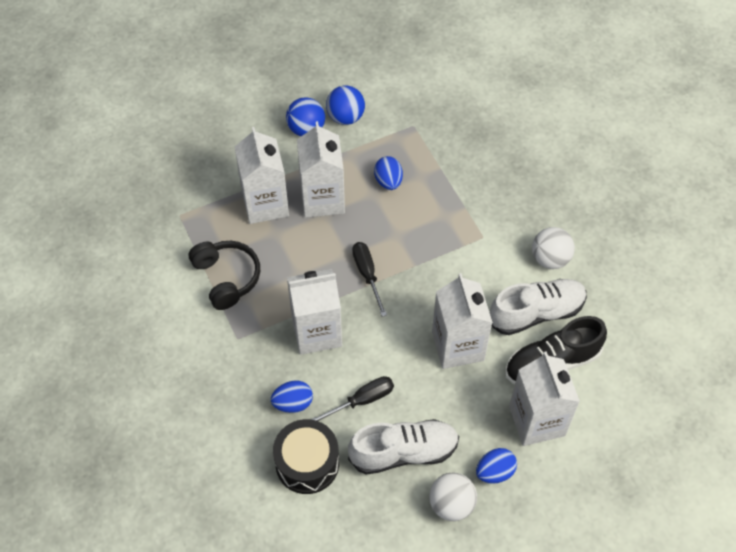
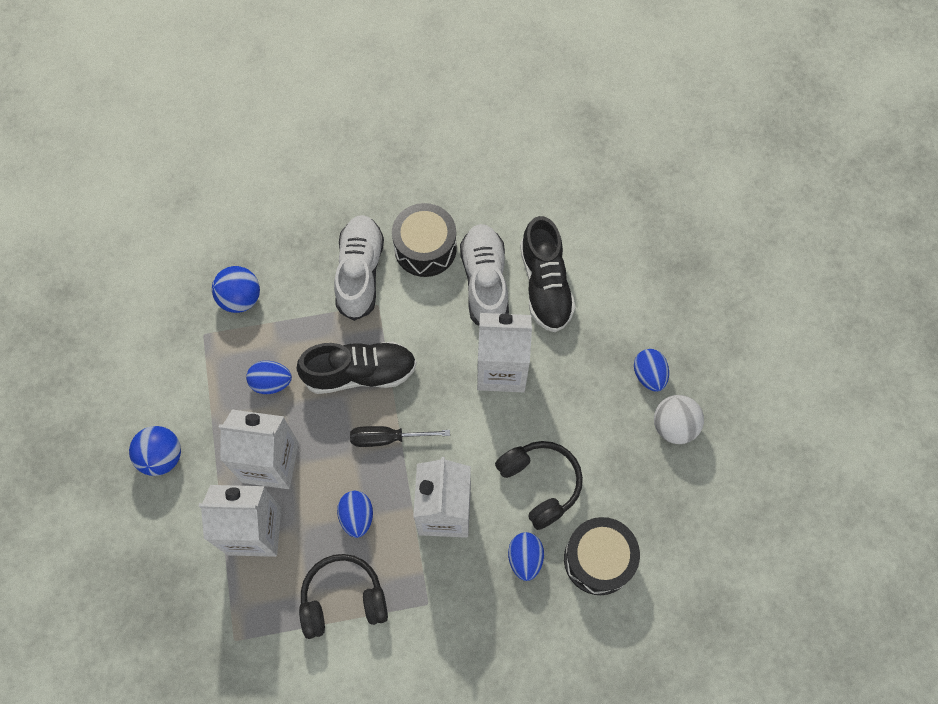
camera: 75 degrees left, 10 degrees up
(295, 270) = (357, 517): none -> blue egg
(345, 117) = (162, 406): blue ball -> blue ball (240, 298)
(362, 400) = (540, 484): black screwdriver -> black headphones
(403, 452) = (608, 457): white shoe -> white shoe (360, 273)
(417, 240) = (360, 373): none -> black shoe
(537, 421) = (604, 319): white carton -> none
(550, 259) = (425, 248): white ball -> black drum

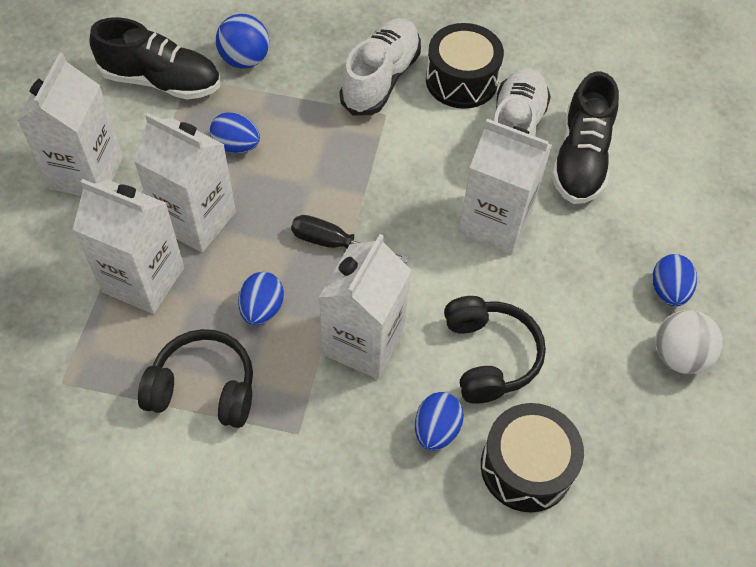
camera: 20 degrees right, 10 degrees down
(162, 457) = (86, 173): blue ball -> white carton
(360, 373) = (335, 170): black shoe -> black shoe (161, 81)

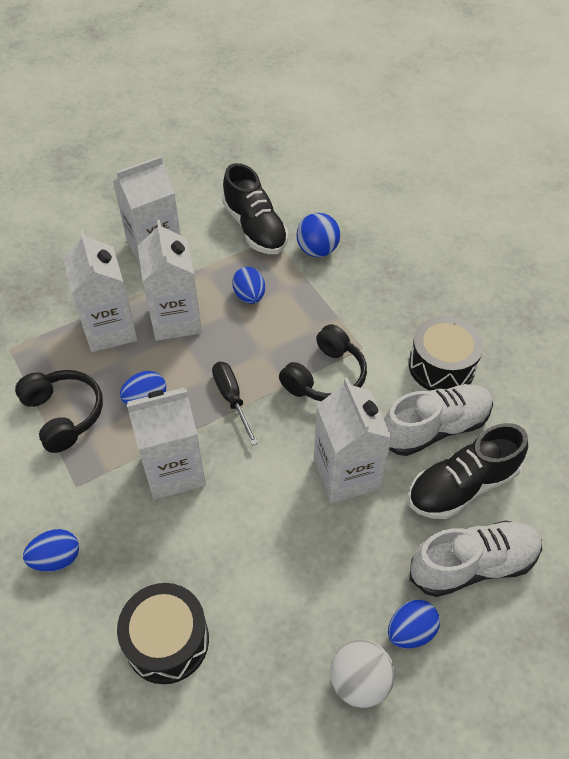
camera: 50 degrees right, 5 degrees down
(380, 79) = (387, 324): white shoe -> white shoe (472, 565)
(436, 429) = (147, 562): blue egg -> blue egg (56, 558)
(489, 356) = (233, 551): black headphones -> black headphones (325, 376)

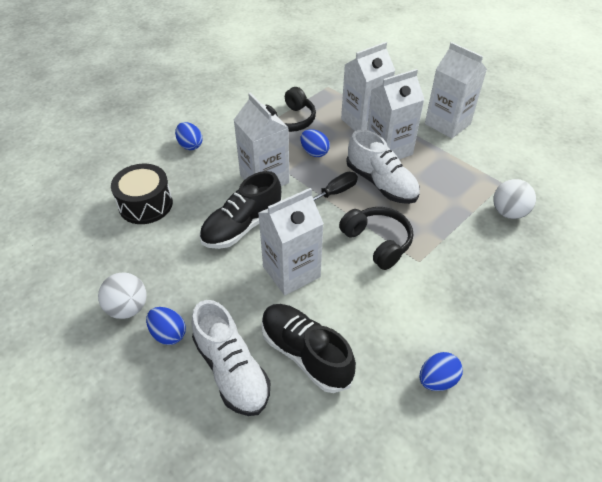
camera: 75 degrees right, 5 degrees down
(249, 296) = (433, 182): blue egg -> blue egg (437, 380)
(255, 228) = (506, 170): black shoe -> black shoe (242, 226)
(317, 250) = (508, 212): blue ball -> white ball
(325, 376) = (377, 242): black headphones -> black headphones turned 150 degrees counterclockwise
(435, 428) = (357, 325): white shoe -> white shoe (381, 183)
(441, 366) = (427, 322): black drum -> none

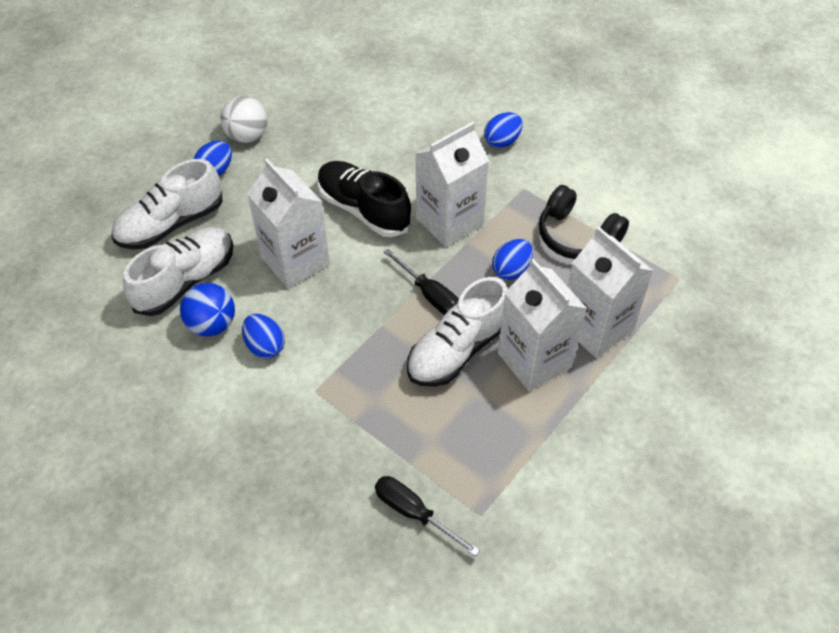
camera: 85 degrees right, 5 degrees up
(146, 204) = (391, 121): black drum -> none
(305, 354) = (185, 281): black shoe -> white shoe
(356, 330) = (212, 325): none -> blue ball
(377, 242) = (345, 345): black headphones -> none
(437, 380) = (144, 400): blue egg -> blue egg (265, 346)
(447, 124) = (619, 446): white carton -> none
(508, 212) = (414, 513): white ball -> black screwdriver

